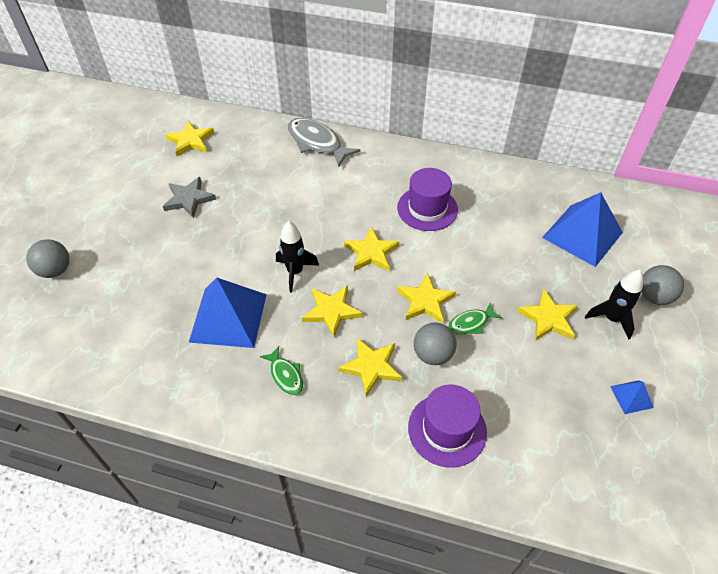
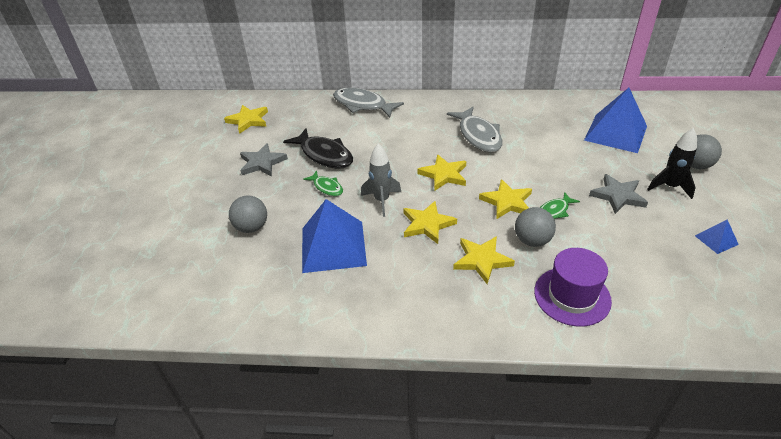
camera: 10 degrees left, 10 degrees down
(55, 270) = (150, 239): grey ball -> grey ball (252, 227)
(255, 202) = (324, 155): none -> black fish
(285, 375) = (405, 282): green fish -> green fish (327, 187)
(295, 272) = (381, 200): black rocket -> grey rocket
(427, 208) = (478, 136): purple hat -> grey fish
(548, 318) = (618, 196): yellow star -> grey star

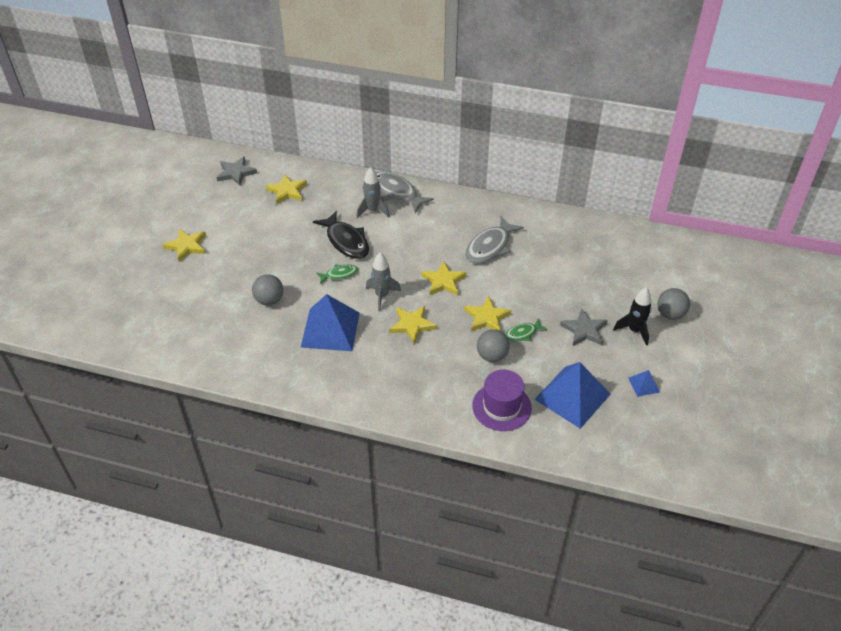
camera: 10 degrees right, 5 degrees up
(262, 163) = (290, 239): grey star -> grey star (236, 173)
(327, 187) = (339, 274): green fish -> green fish turned 75 degrees counterclockwise
(344, 123) = (372, 211): none -> grey rocket
(478, 136) = (490, 247): grey fish -> grey fish turned 45 degrees clockwise
(482, 260) = (444, 364): yellow star -> yellow star (186, 246)
(615, 133) = (617, 267): blue pyramid -> blue pyramid (572, 396)

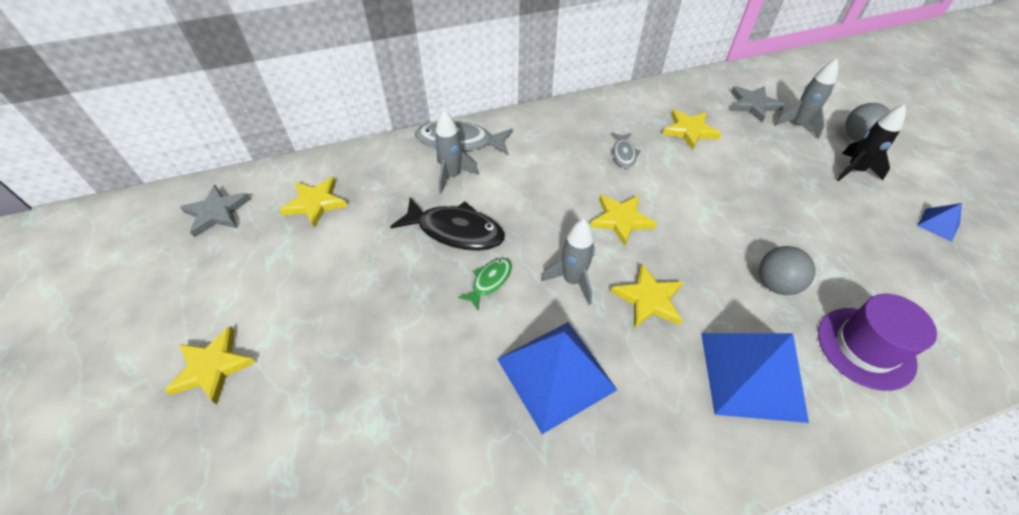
camera: 35 degrees left, 5 degrees up
(269, 300) = (425, 381): grey ball -> none
(487, 317) = (714, 238): yellow star -> yellow star (689, 131)
(490, 247) = (623, 154): grey fish -> grey fish, size x0.54
(522, 333) = (770, 235): green fish -> none
(572, 396) = (905, 282): blue pyramid -> blue pyramid (751, 375)
(584, 330) = (816, 196): grey star -> grey star (753, 105)
(638, 286) = (798, 125): none -> grey rocket

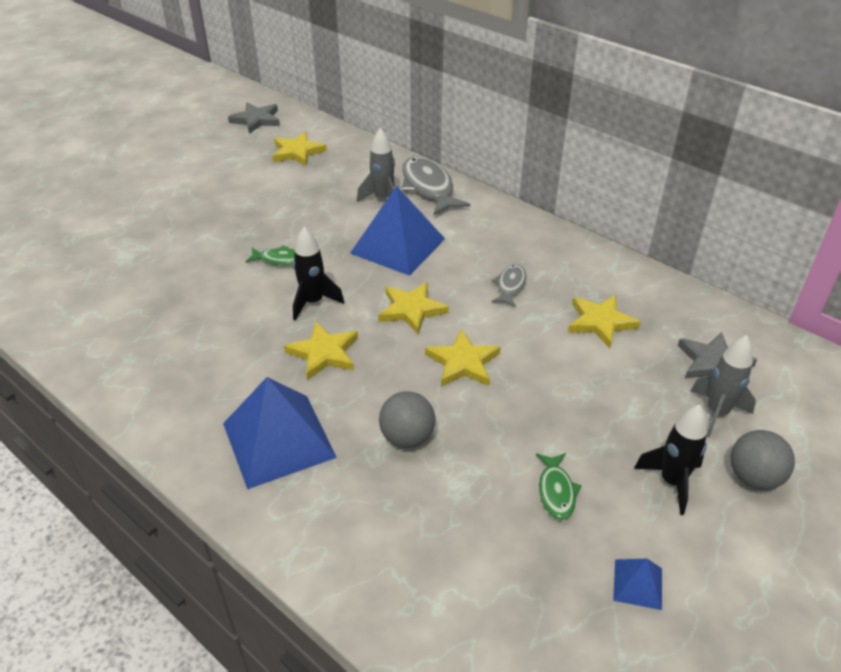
camera: 60 degrees right, 10 degrees down
(212, 367) = (135, 177): yellow star -> yellow star (463, 362)
(455, 231) = (321, 224): black fish -> none
(556, 373) = (212, 322): blue pyramid -> blue pyramid (398, 246)
(572, 280) = (313, 302): grey rocket -> black rocket
(623, 154) = (510, 286): grey fish -> grey fish turned 135 degrees clockwise
(852, 226) = (556, 491): none -> green fish
(865, 347) = (366, 523): purple hat -> none

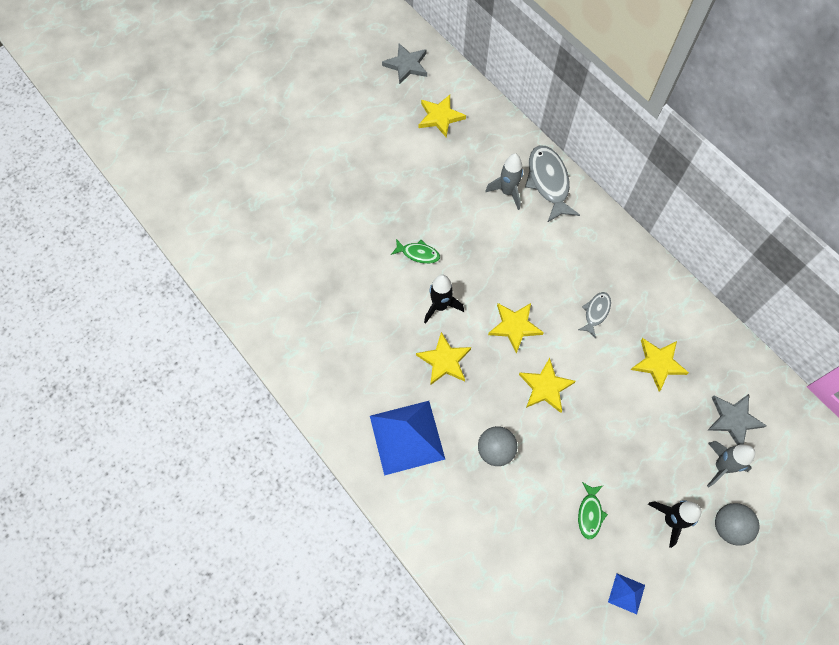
camera: 10 degrees right, 25 degrees up
(398, 246) = (513, 252): blue pyramid -> none

